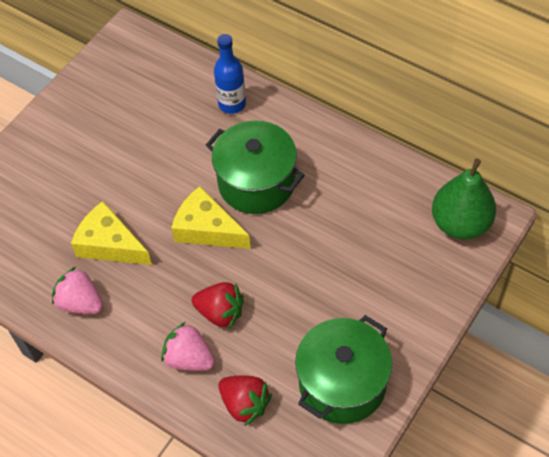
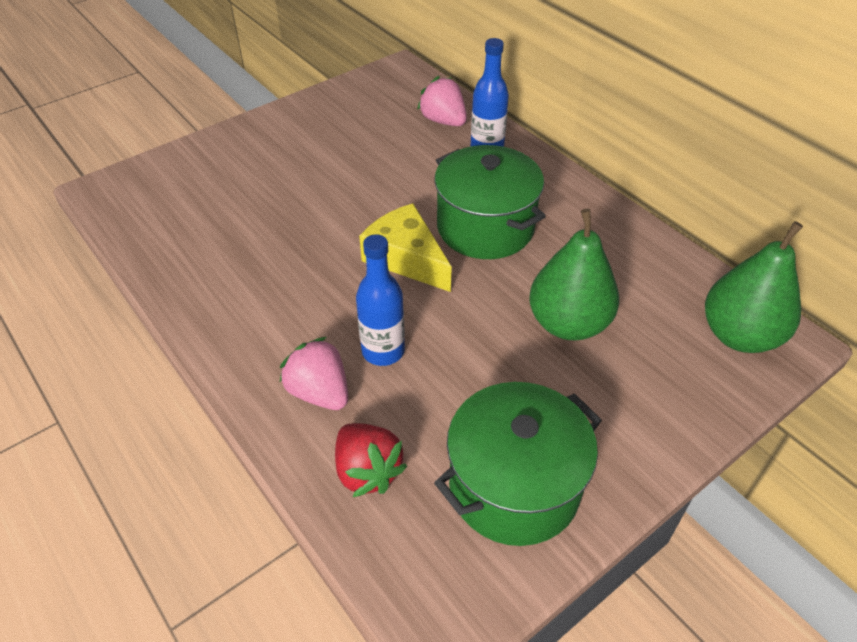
camera: 15 degrees right, 10 degrees down
(80, 303) = (220, 294): pink strawberry -> pink strawberry (443, 121)
(110, 244) = (286, 244): yellow cheese -> none
(220, 312) = (383, 351): red strawberry -> blue bottle
(342, 250) = (568, 323): none -> green pear

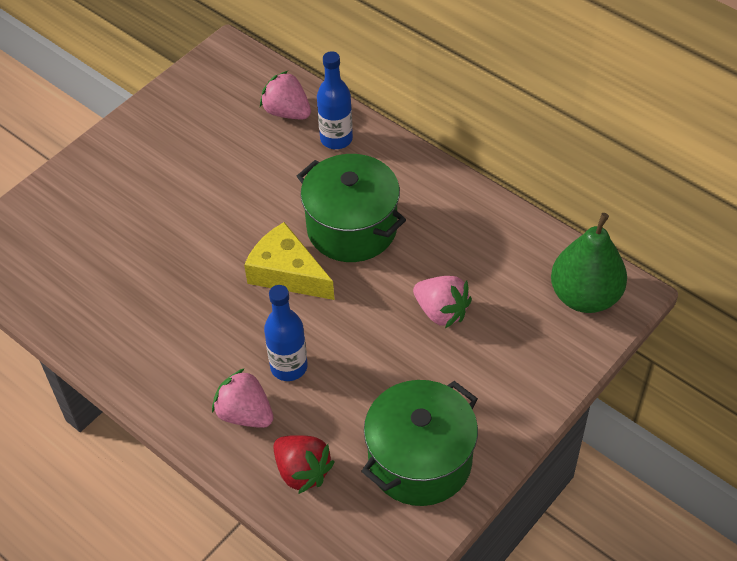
camera: 10 degrees left, 5 degrees up
(568, 323) = (441, 312): green pear -> pink strawberry

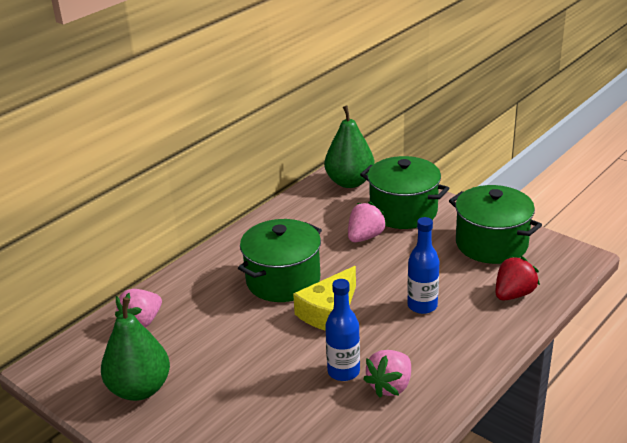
camera: 90 degrees left, 20 degrees down
(185, 124) = (139, 389): none -> green pear
(245, 414) = (469, 325): pink strawberry -> pink strawberry (390, 386)
(336, 139) = (182, 292): blue bottle -> blue bottle (343, 371)
(505, 359) = (403, 211): none -> green pot

